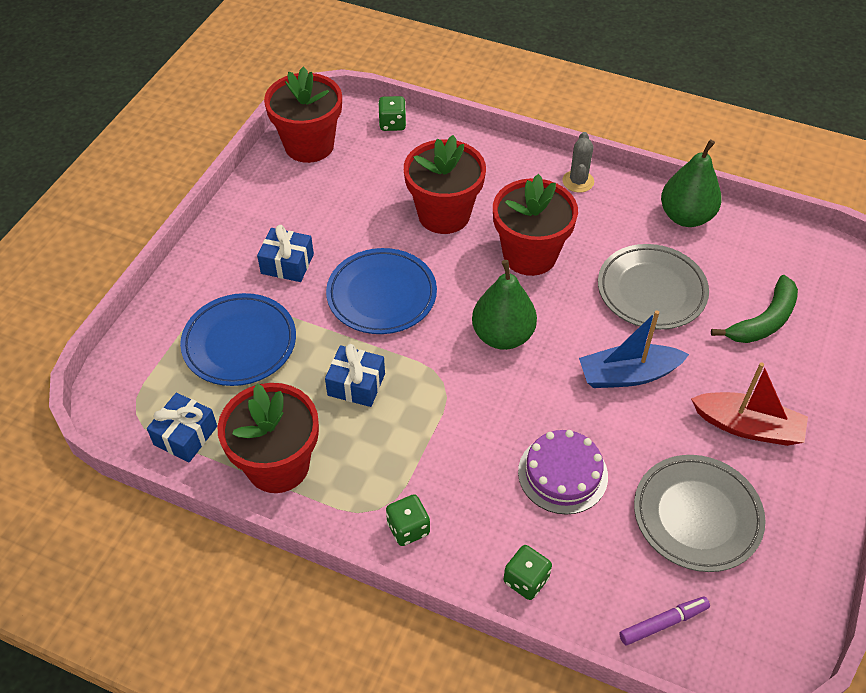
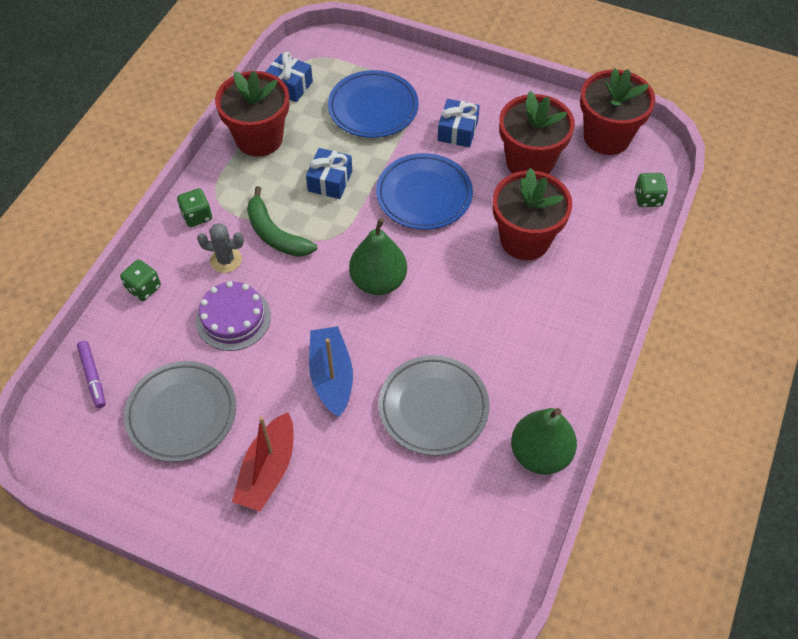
camera: 90 degrees right, 5 degrees up
(529, 255) = (476, 307): red flower pot -> red flower pot (529, 162)
(578, 181) = (583, 355): grey cactus -> grey cactus (226, 260)
(763, 321) = (395, 508): green banana -> green banana (275, 234)

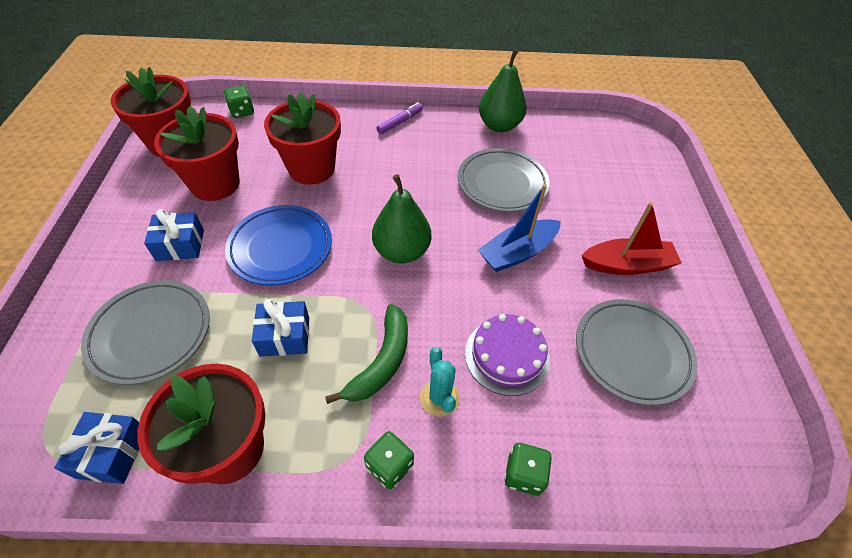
camera: 115 degrees left, 5 degrees down
(93, 377) = (661, 466): purple marker -> purple marker (400, 122)
(226, 260) = (439, 398): grey cactus -> turquoise cactus
(373, 108) = (151, 333): blue plate -> grey plate

